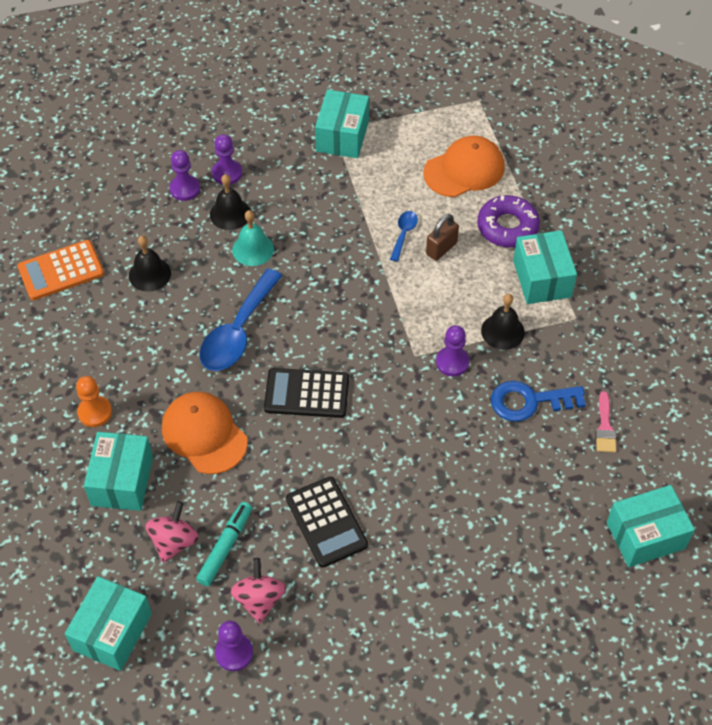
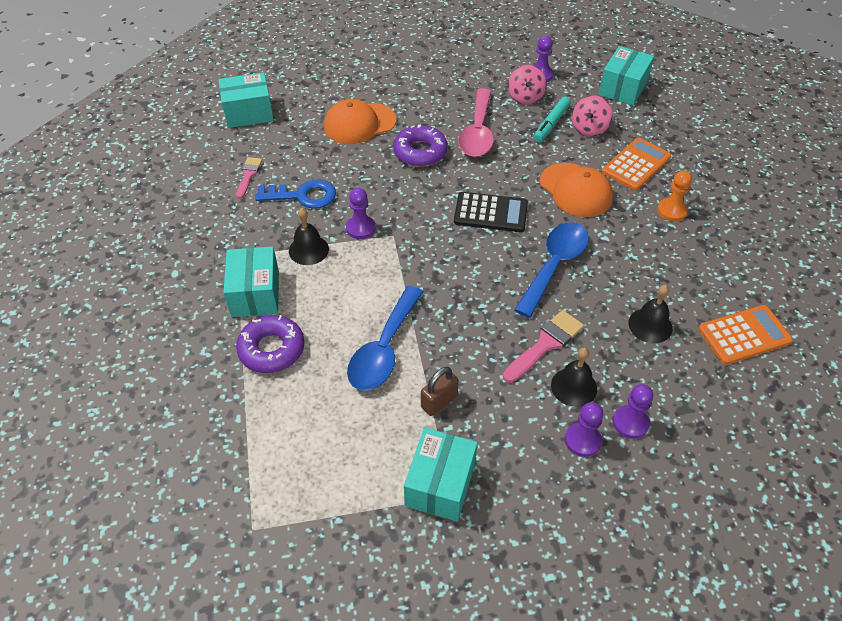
camera: 175 degrees left, 5 degrees down
(122, 481) = (636, 165): turquoise box -> orange calculator
(253, 249) = (545, 344): turquoise bell -> pink brush
(326, 522) = (477, 133): black calculator -> pink spoon
(399, 481) = (420, 152): none -> purple donut
(404, 234) = (384, 349): blue spoon -> blue spoon, size x2.09
(441, 248) = (347, 331): brown padlock -> brown padlock (439, 402)
(464, 170) = (299, 423): orange cap -> orange cap (359, 124)

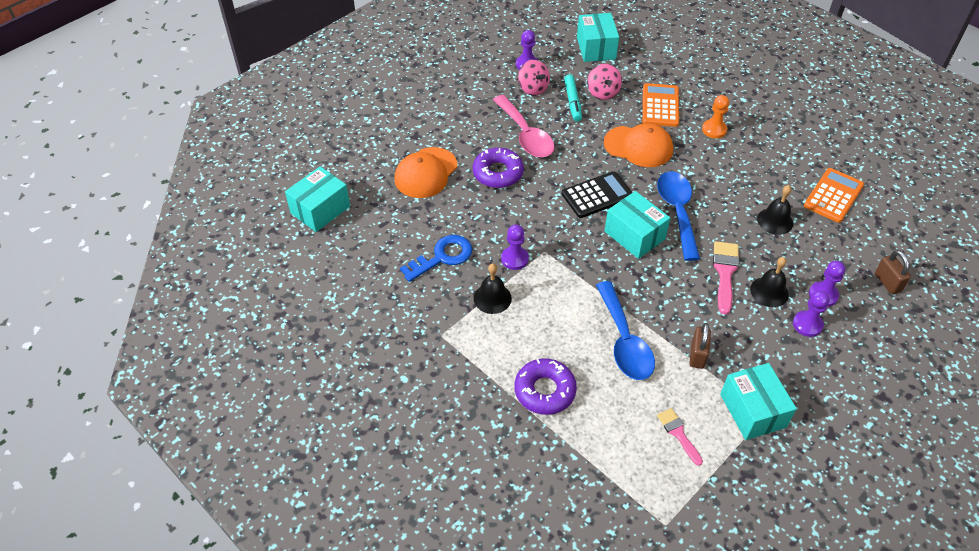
camera: 35 degrees left, 0 degrees up
(248, 175) = (378, 264): pink brush -> pink brush (678, 433)
(255, 294) = (487, 356): turquoise box -> turquoise box (634, 235)
(719, 453) = (887, 282): none -> brown padlock

